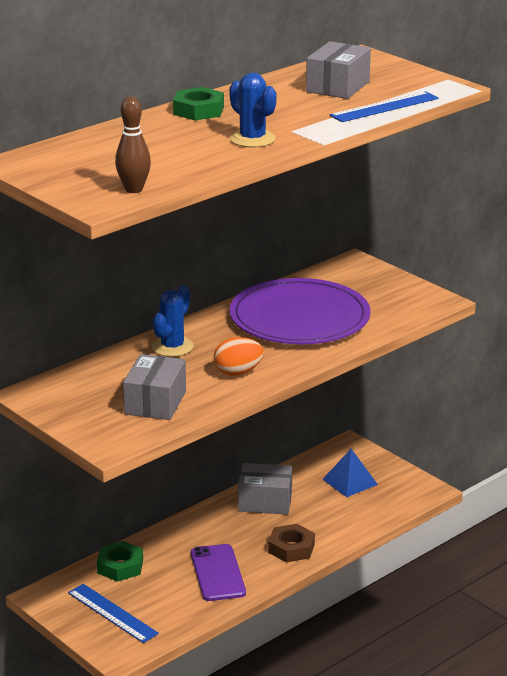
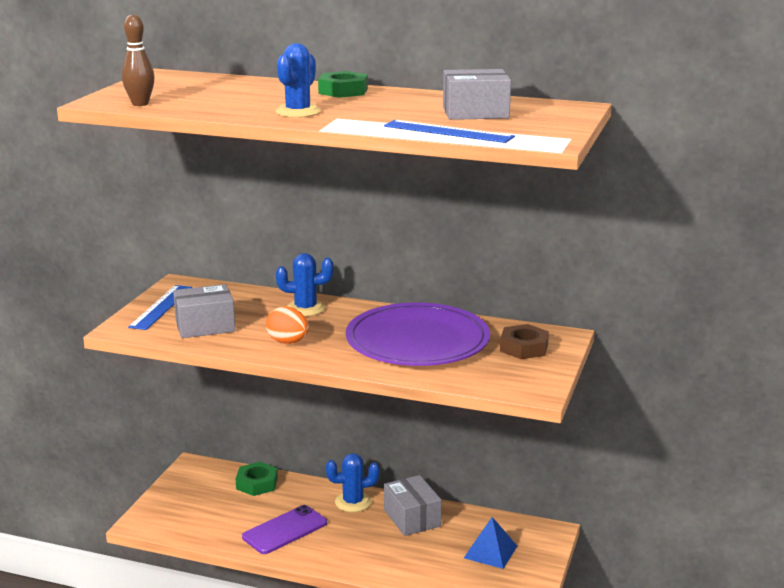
camera: 60 degrees right, 5 degrees down
(112, 613) = (192, 501): blue ruler -> blue ruler (161, 307)
(209, 523) = (353, 502): none -> blue cactus
(291, 548) = (354, 554): brown nut -> brown nut (524, 348)

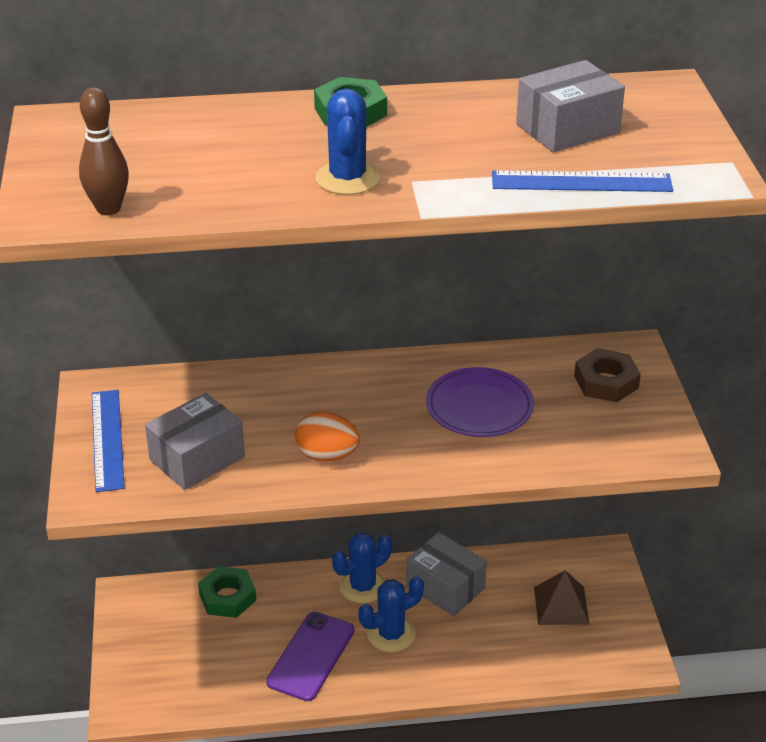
camera: 25 degrees left, 15 degrees up
(305, 308) = (299, 388): blue cactus -> blue cactus (391, 634)
(417, 341) = (479, 406): purple plate -> purple plate, size x0.58
(490, 552) = (561, 605): blue pyramid -> brown pyramid

